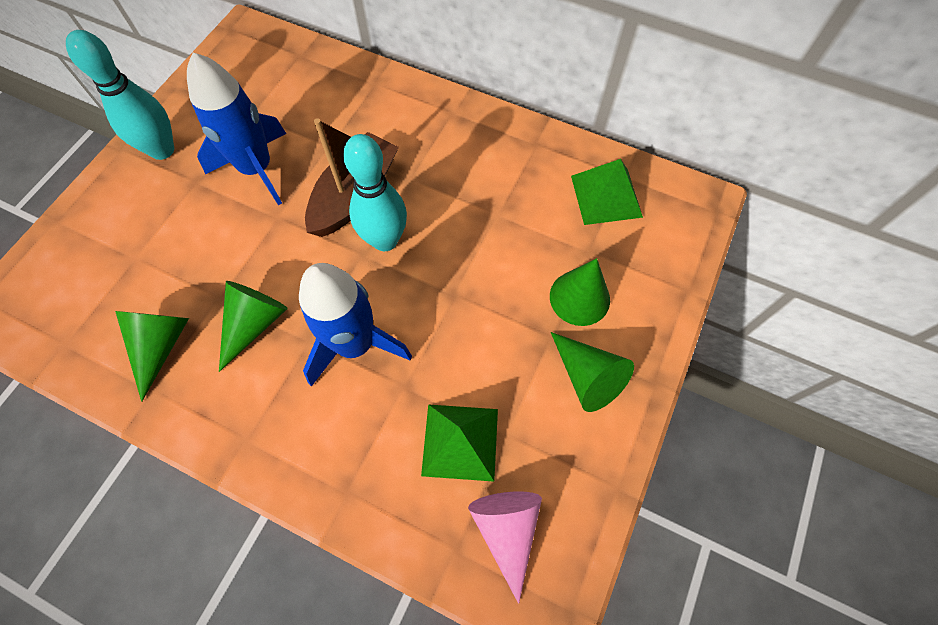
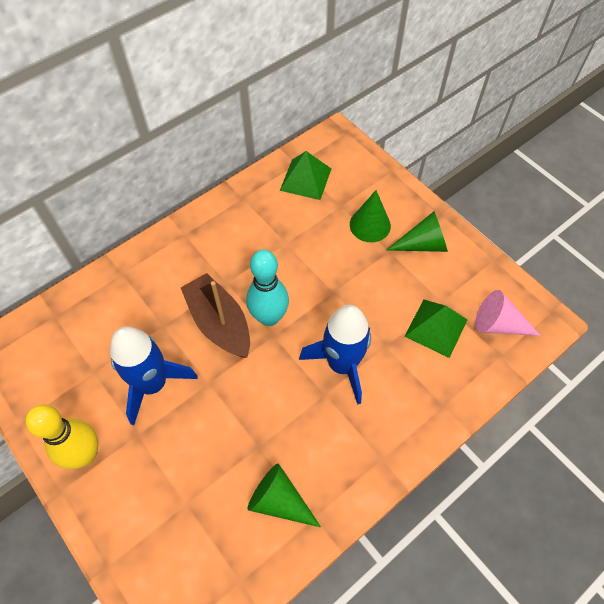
camera: 65 degrees left, 5 degrees down
(162, 150) = (85, 454): turquoise bowling pin -> yellow bowling pin
(254, 324) = (293, 426): green cone -> none

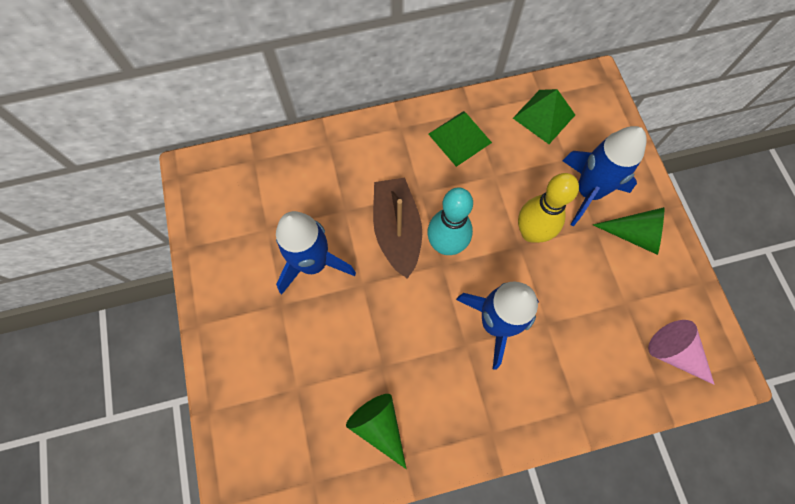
camera: 25 degrees right, 10 degrees up
(85, 454) = (230, 302): yellow bowling pin -> yellow bowling pin (531, 233)
(370, 225) = (588, 191): green cone -> blue rocket
(436, 327) = (606, 327): green pyramid -> green pyramid (460, 138)

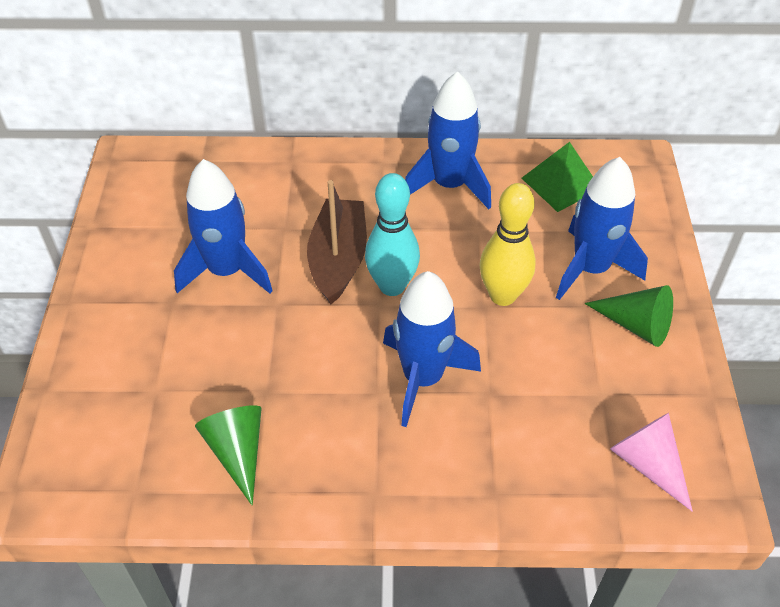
camera: 15 degrees right, 20 degrees down
(460, 138) = (449, 185): green pyramid -> blue rocket

